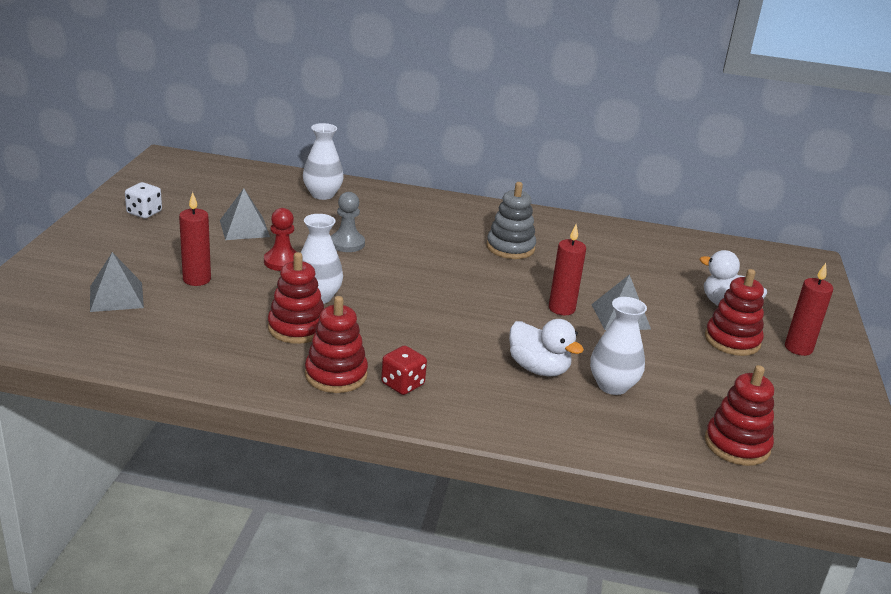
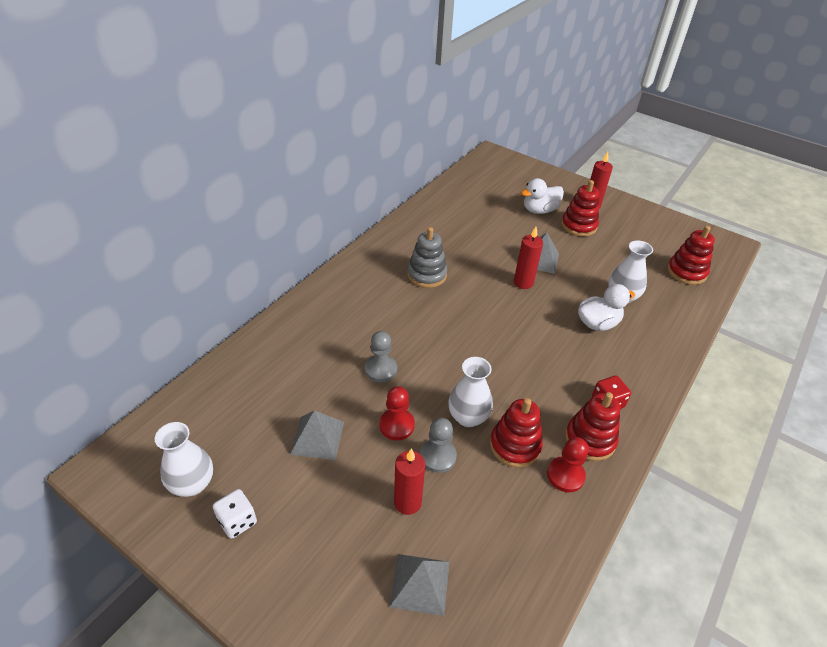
camera: 65 degrees left, 15 degrees up
(257, 287) = (438, 456): none -> grey pawn
(275, 362) = (565, 475): none -> red pawn
(322, 194) = (275, 358): white vase -> white vase (192, 484)

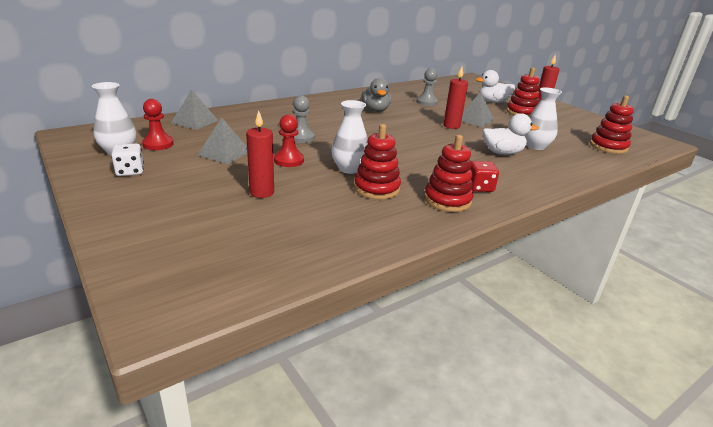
camera: 20 degrees right, 15 degrees down
(420, 584) = (232, 229): grey pyramid -> grey pyramid (195, 121)
(427, 275) = (375, 110): grey stacking toy -> grey duck
(438, 456) = (307, 179): grey pawn -> grey pawn (426, 102)
(565, 475) = (409, 211): red pawn -> red pawn (158, 144)

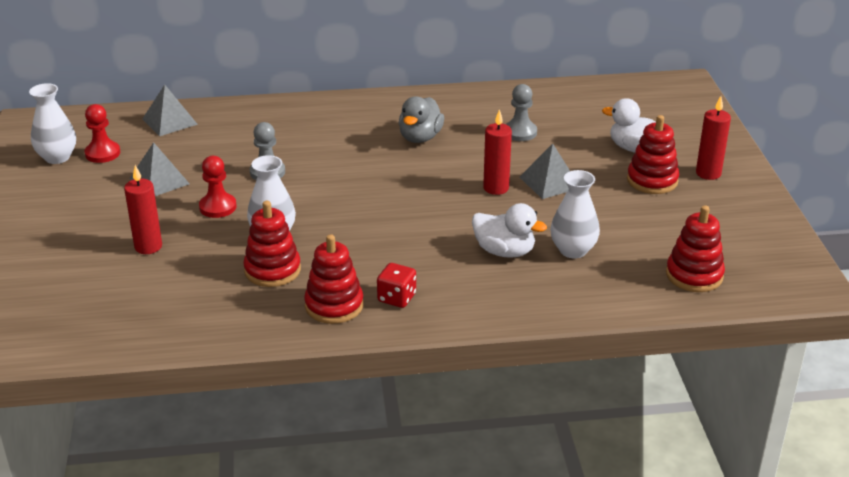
camera: 30 degrees right, 5 degrees up
(130, 171) = (48, 189): white dice -> none

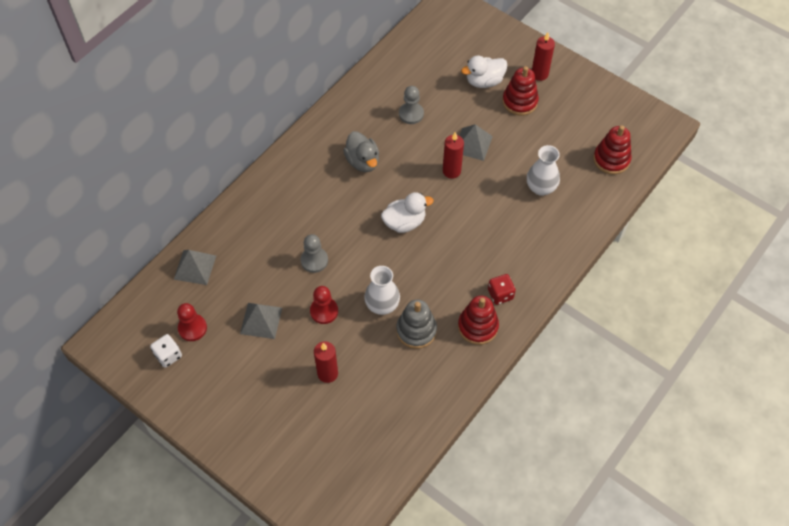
camera: 45 degrees left, 25 degrees up
(57, 157) = (168, 355): white vase -> white dice
(272, 270) = (416, 330): red stacking toy -> grey stacking toy
(504, 251) = (511, 216): white duck -> white duck (404, 222)

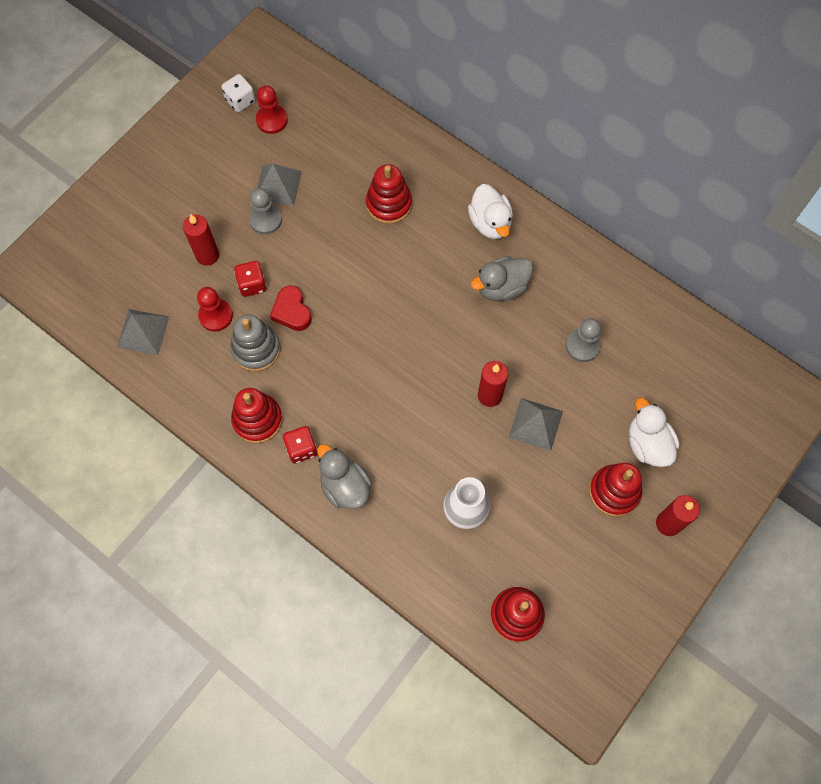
camera: 90 degrees right, 10 degrees up
(195, 267) = (349, 116): grey pyramid -> grey pyramid (143, 332)
(285, 236) = (389, 204): none -> red stacking toy
(314, 260) = (355, 237): grey pawn -> grey pawn (265, 220)
(324, 311) = (286, 249): red pawn -> red pawn (216, 315)
(356, 336) = (252, 284): none -> red dice
(382, 305) = (292, 311): white vase -> red heart
(404, 222) = (409, 337): white duck -> white duck (490, 223)
(528, 264) = (345, 486): none -> grey duck

